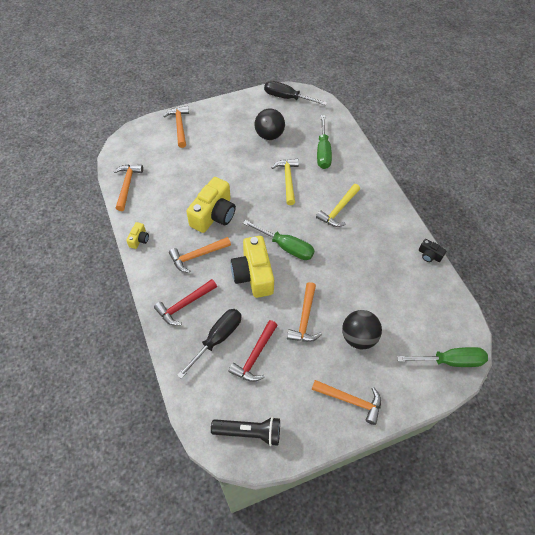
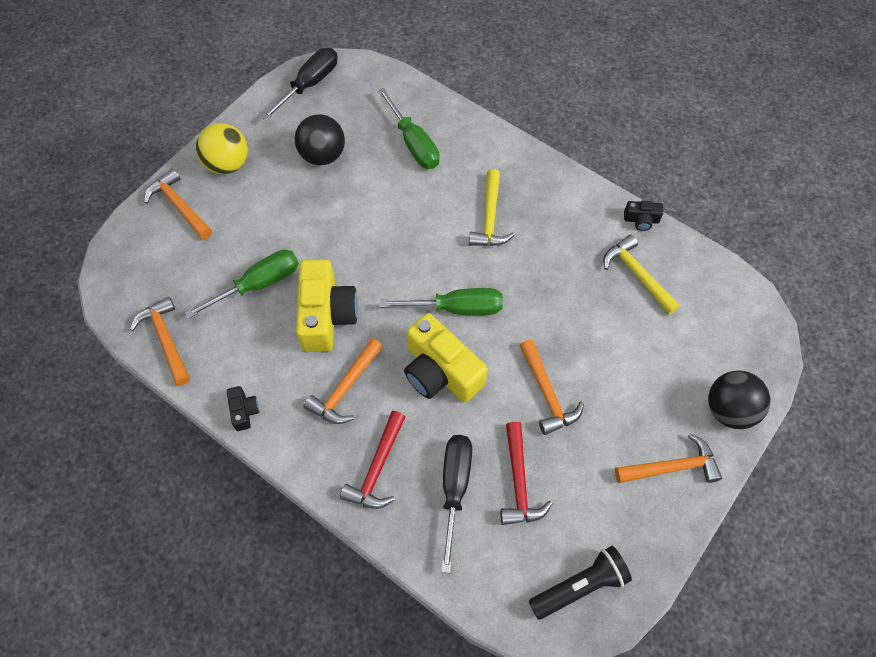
camera: 30 degrees left, 5 degrees up
(139, 239) = (244, 411): yellow camera -> black camera
(217, 117) = (227, 164): none -> yellow ball
(287, 98) = (309, 85): black screwdriver -> black screwdriver turned 135 degrees clockwise
(288, 180) = (394, 209): yellow hammer -> yellow hammer (637, 275)
(358, 337) = (628, 379): black ball -> black ball (729, 410)
(449, 361) = (750, 346): green screwdriver -> green screwdriver (258, 284)

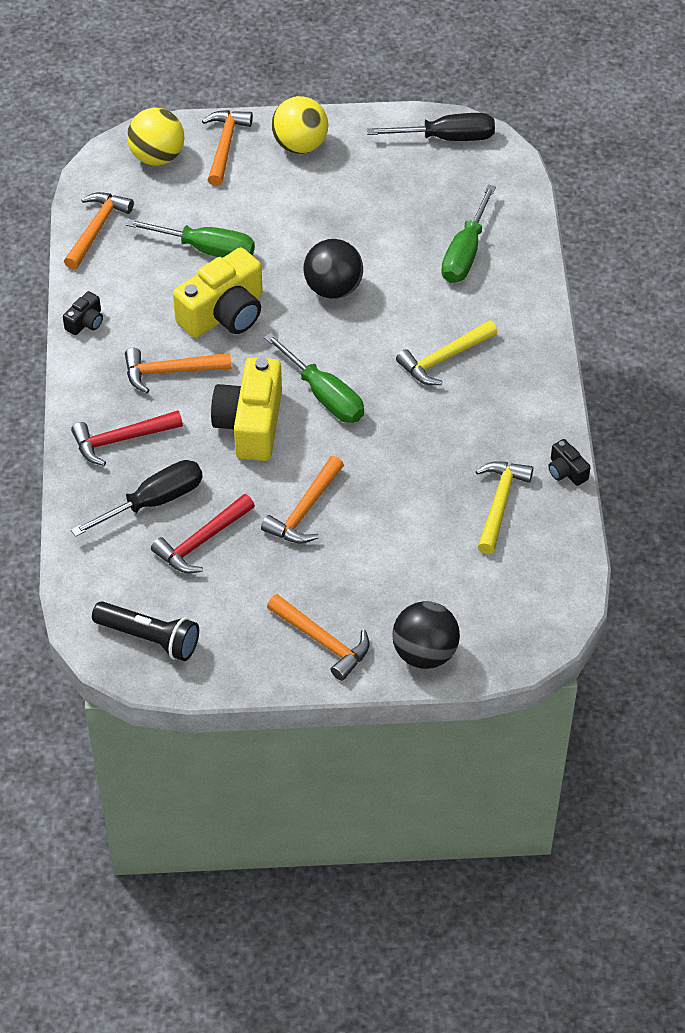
camera: 50 degrees right, 10 degrees down
(143, 253) = (157, 157): none -> yellow ball
(322, 155) = (380, 200): black ball -> black ball (333, 288)

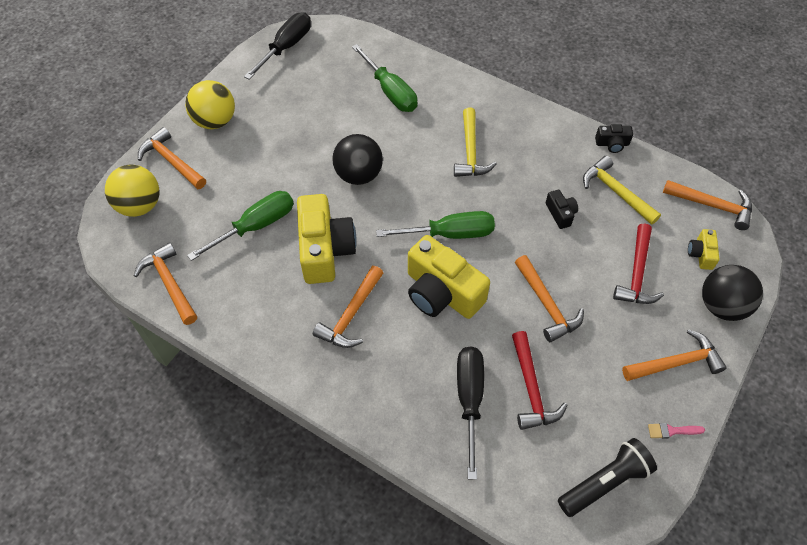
camera: 55 degrees left, 5 degrees up
(85, 322) = (253, 344): black camera -> black camera (560, 214)
(121, 439) = (391, 387): red hammer -> red hammer (637, 273)
(243, 667) = (672, 431): none -> pink brush
(478, 610) = (701, 254): none -> yellow camera
(556, 594) = (712, 206): none -> orange hammer

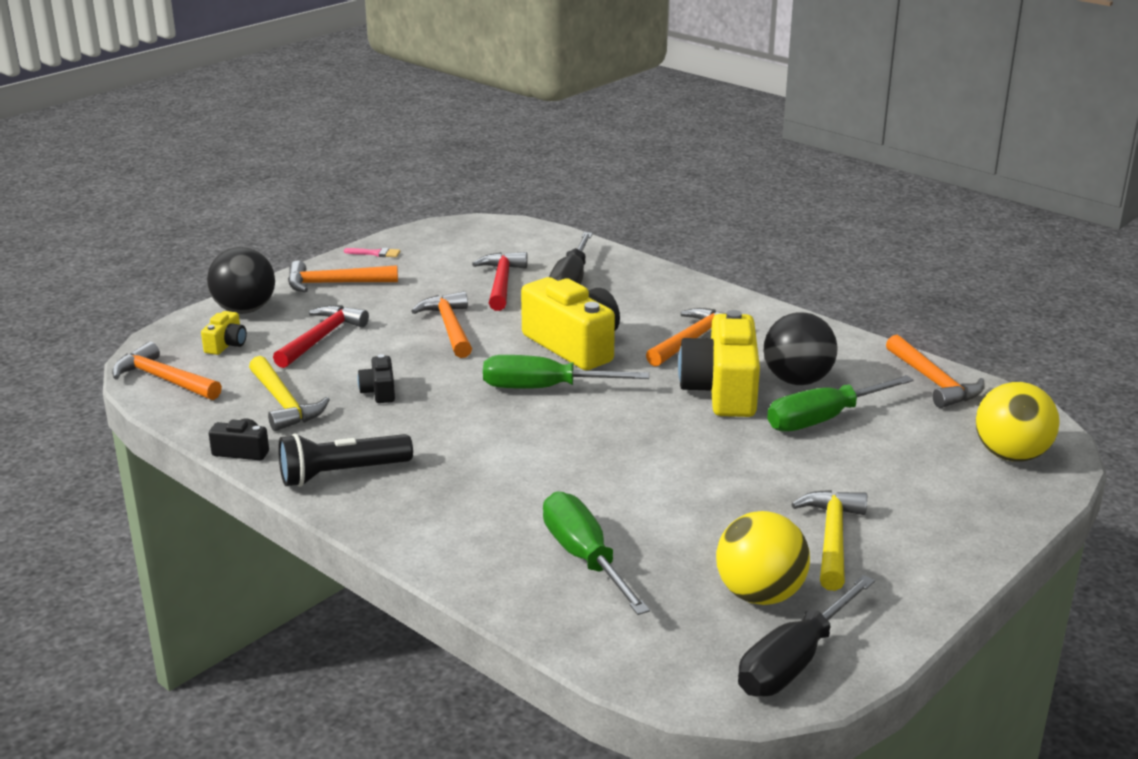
camera: 170 degrees left, 30 degrees down
(172, 161) = (980, 501): orange hammer -> none
(215, 121) = (920, 548): yellow ball -> yellow ball (759, 595)
(358, 175) = (663, 456): black ball -> black ball (797, 380)
(470, 151) = (474, 464): yellow hammer -> yellow hammer (832, 538)
(605, 482) = (461, 238): black flashlight -> black flashlight (341, 474)

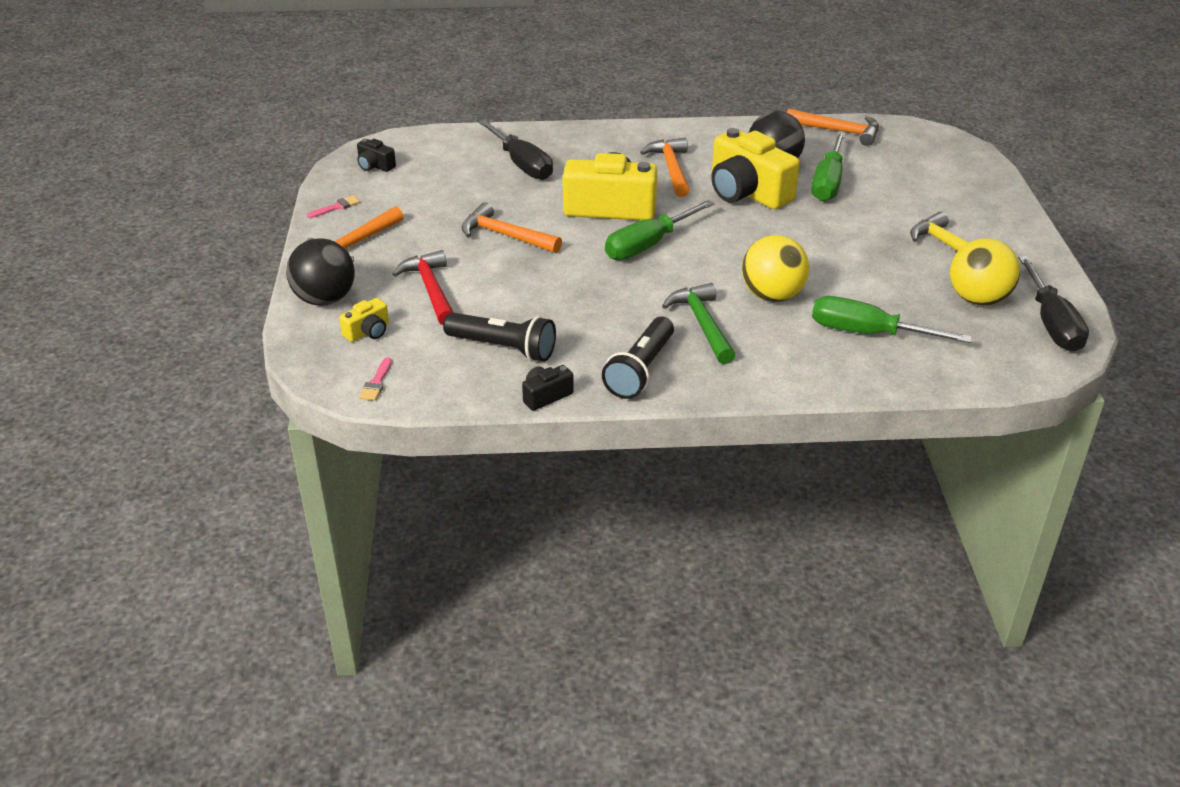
camera: 45 degrees left, 10 degrees up
(164, 379) = (376, 382): orange hammer -> pink brush
(226, 344) = (368, 332): yellow camera -> yellow camera turned 75 degrees clockwise
(284, 403) = (503, 348): yellow hammer -> black flashlight
(379, 391) = (550, 304): black camera -> black camera (375, 166)
(459, 469) = (702, 324): none -> green hammer
(501, 283) = (476, 186): red hammer -> none
(1011, 455) = (943, 156): yellow ball -> yellow ball (772, 296)

